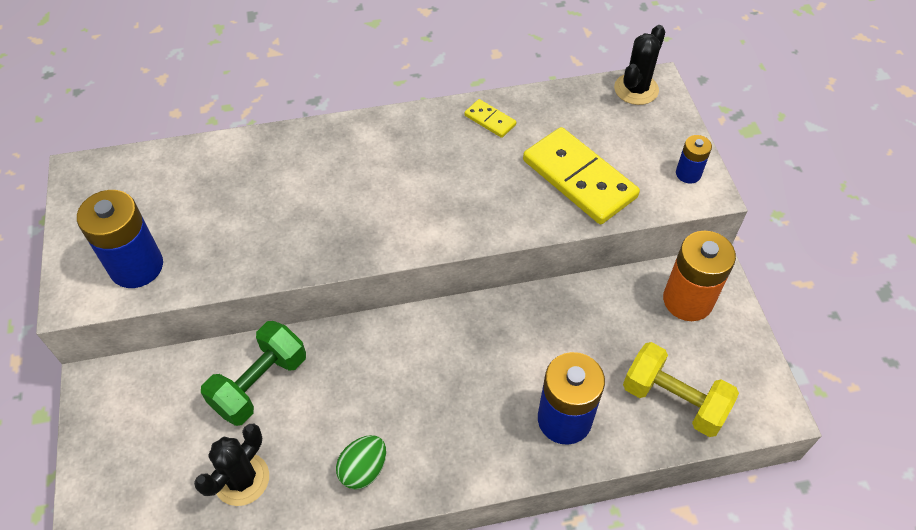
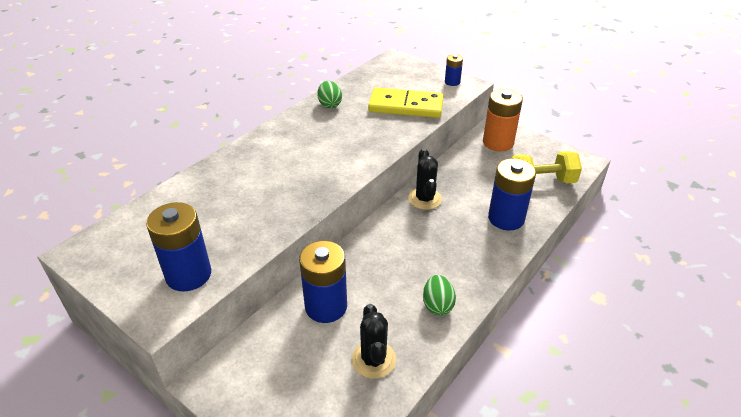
camera: 40 degrees left, 15 degrees down
(260, 384) = (326, 306): green dumbbell -> blue battery
(490, 120) = (330, 104): yellow domino -> green egg
(636, 89) = (387, 63): black cactus -> black cactus (425, 199)

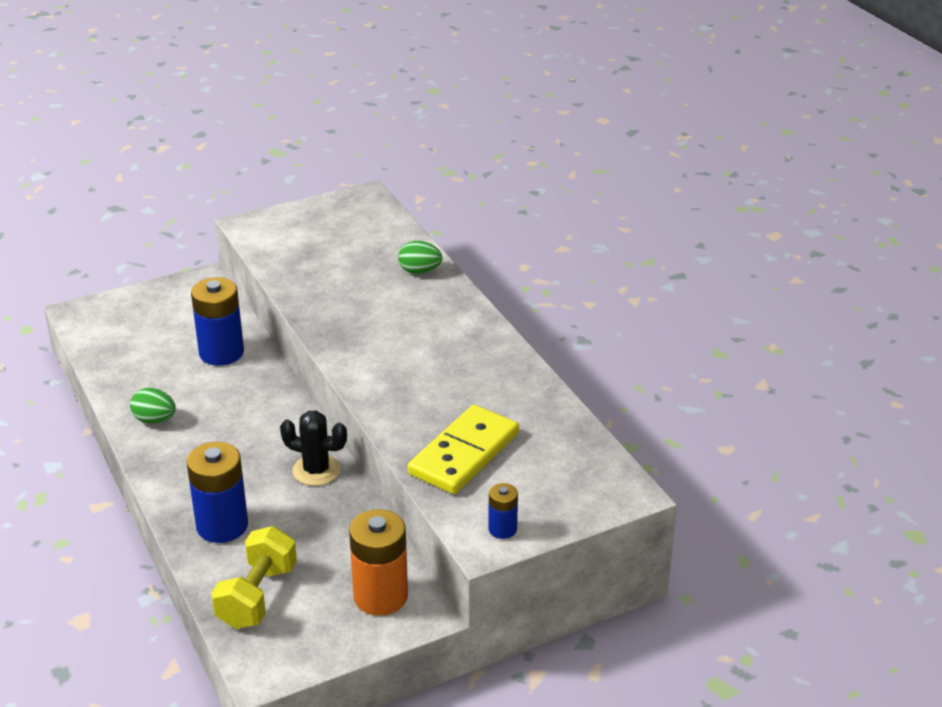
camera: 115 degrees right, 5 degrees down
(188, 275) = (283, 242): blue battery -> none
(330, 104) = (518, 386): green egg -> green egg (420, 271)
(373, 359) = (138, 363): black cactus -> none

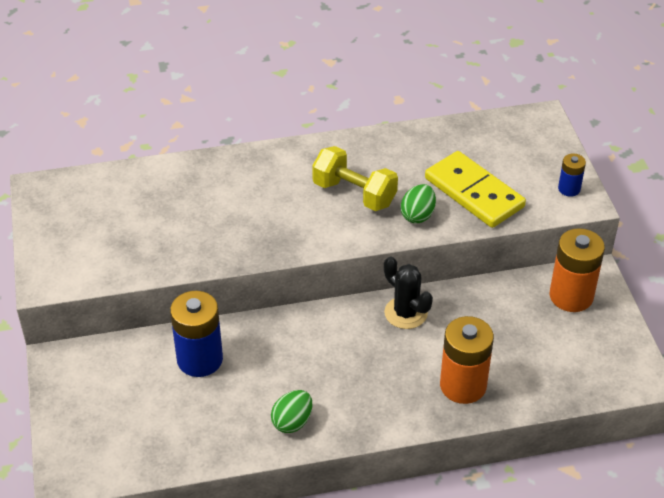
camera: 75 degrees left, 10 degrees up
(222, 525) = (463, 385): blue battery -> orange battery
(257, 596) = (557, 371): yellow dumbbell -> yellow dumbbell (354, 194)
(316, 470) = (406, 313): black cactus -> black cactus turned 75 degrees counterclockwise
(420, 271) = (197, 173): green egg -> green egg (418, 215)

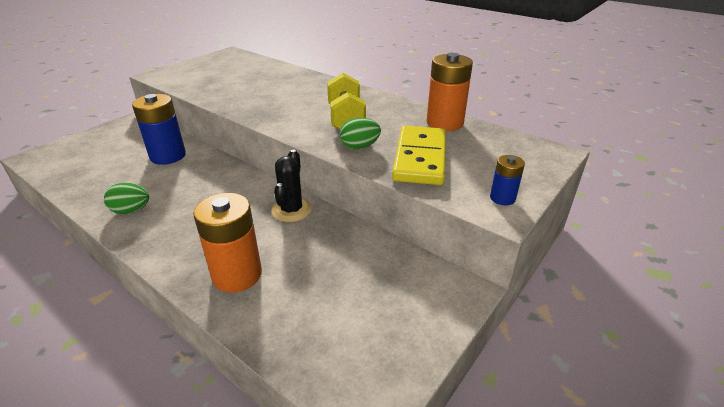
camera: 50 degrees right, 10 degrees down
(571, 296) = (418, 288): orange battery -> orange battery (444, 123)

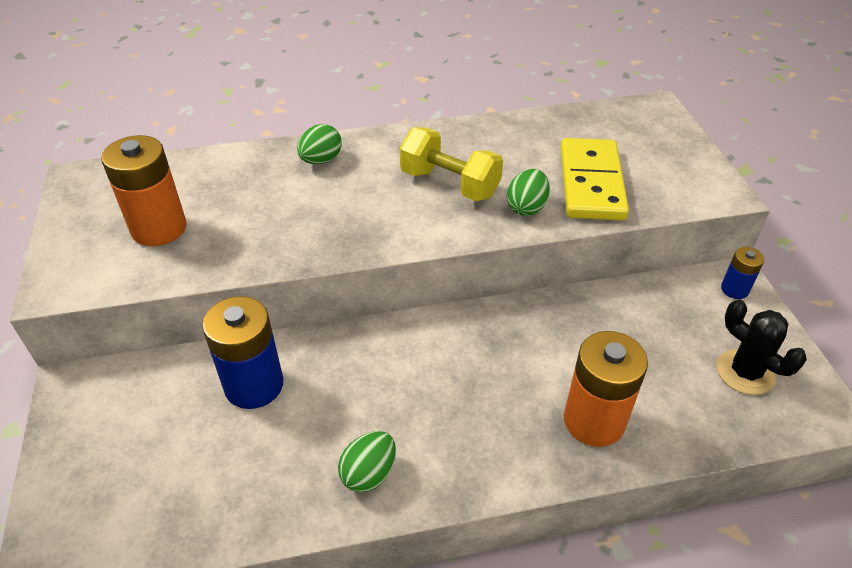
camera: 50 degrees left, 10 degrees up
(291, 210) = (513, 325): black cactus -> black cactus (745, 372)
(314, 85) = (321, 160): none -> green egg
(420, 158) = (591, 183): yellow domino -> yellow domino turned 45 degrees clockwise
(444, 123) = (536, 128): orange battery -> orange battery (159, 228)
(502, 198) = (702, 179): blue battery -> blue battery (734, 289)

